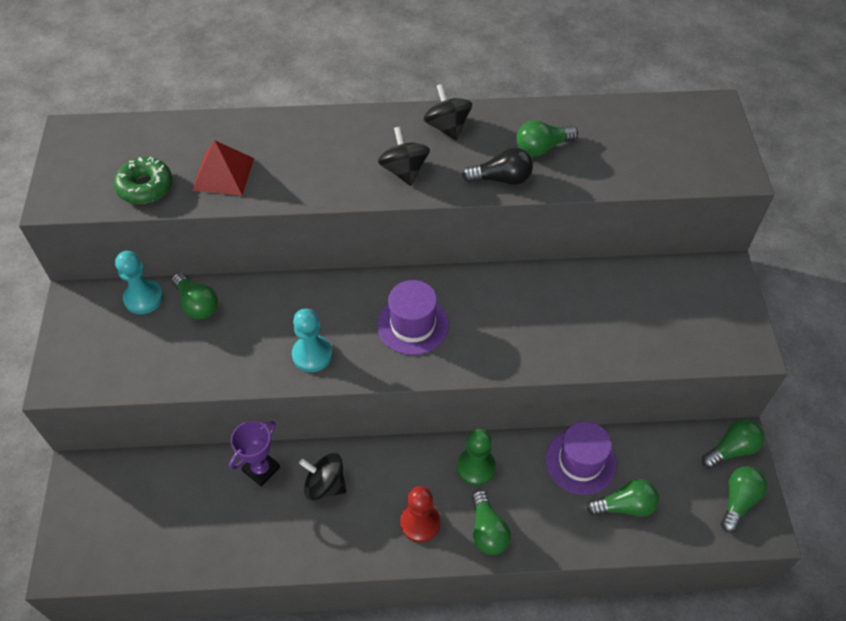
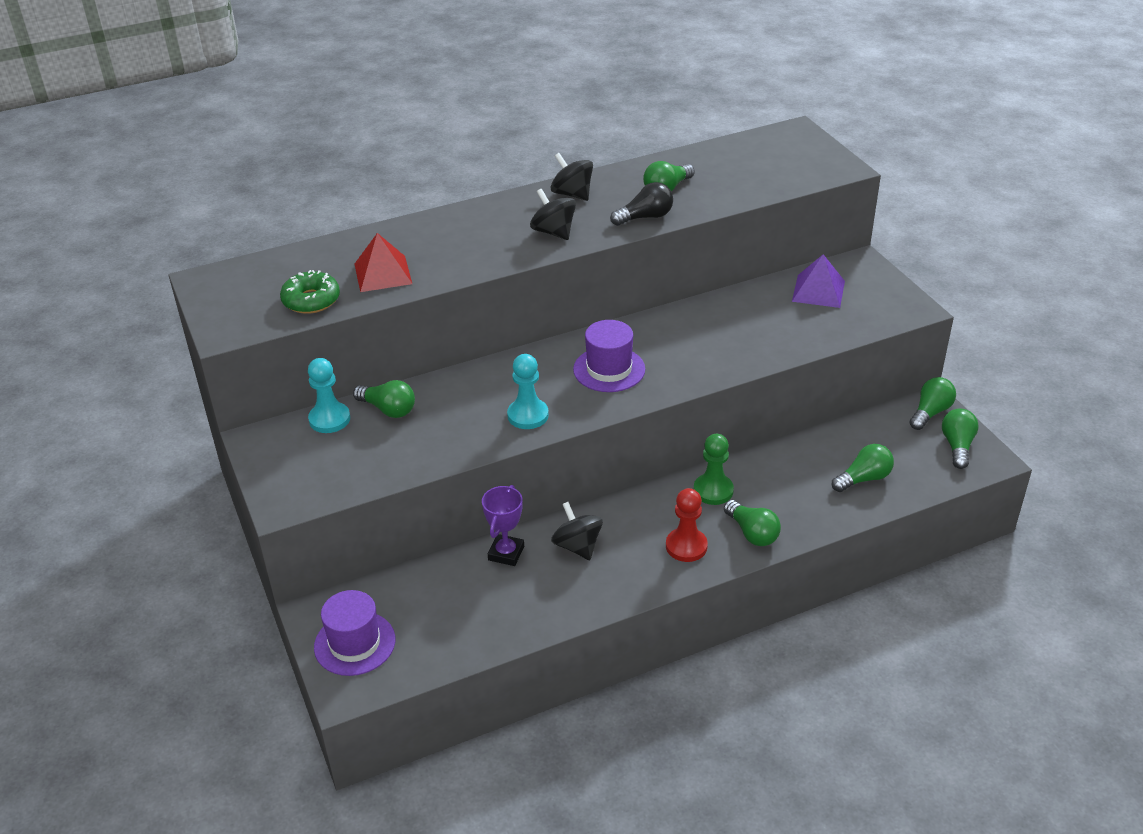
camera: 20 degrees left, 15 degrees down
(325, 485) = (577, 546): black spinning top -> black spinning top turned 60 degrees clockwise
(580, 461) = (805, 459): purple hat -> purple hat (354, 643)
(663, 294) = (818, 291): none -> purple pyramid

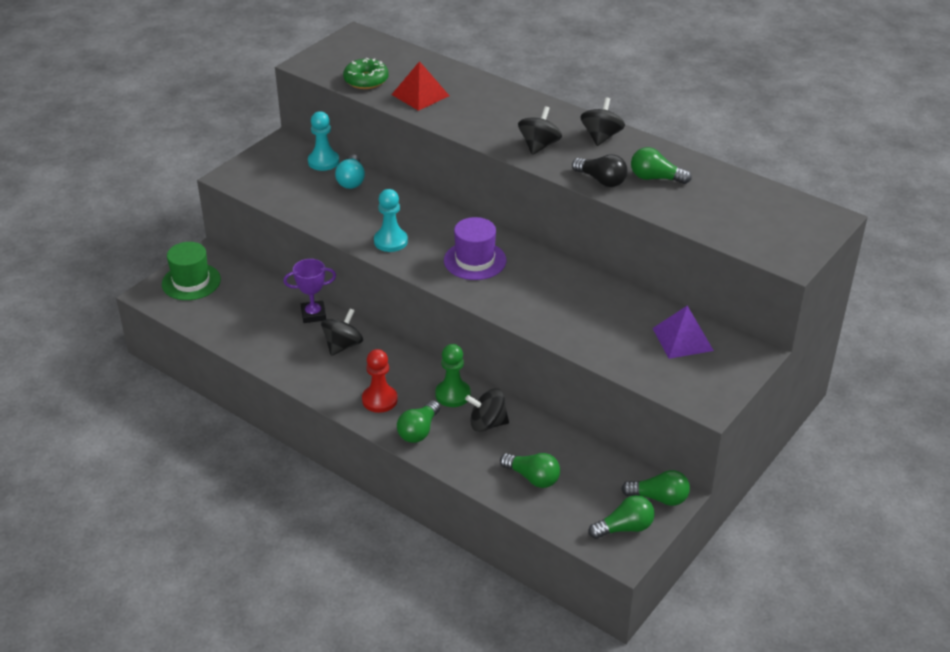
camera: 60 degrees right, 0 degrees up
(354, 643) = (191, 282): purple hat -> green hat
(388, 409) = (351, 180): green light bulb -> turquoise light bulb
(771, 482) = (487, 424): none -> black spinning top

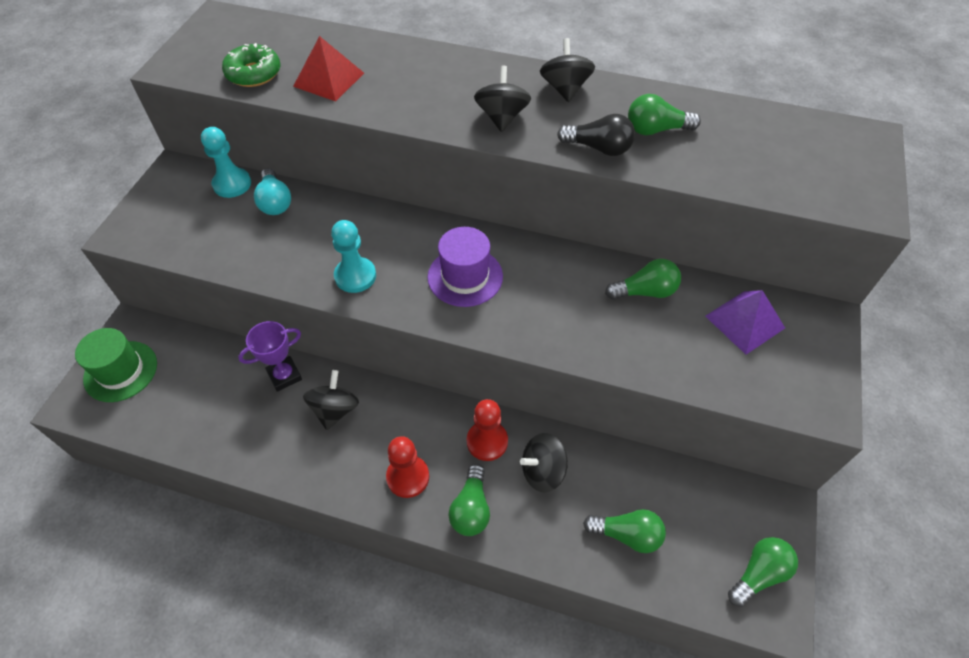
camera: 20 degrees left, 15 degrees up
(453, 394) = (487, 441): green pawn -> red pawn
(659, 498) = (771, 515): green light bulb -> green light bulb (645, 291)

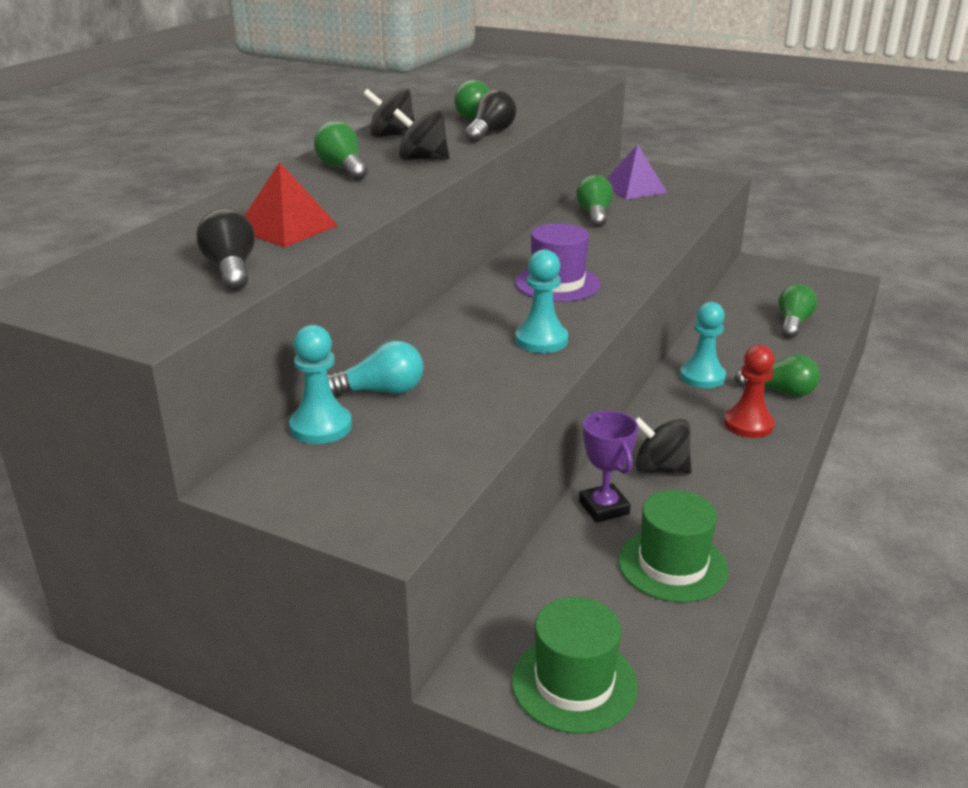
camera: 80 degrees left, 25 degrees down
(220, 419) = (672, 565): none -> green hat
(254, 73) = (231, 270): green donut -> black light bulb
(487, 441) = (702, 377): red pawn -> turquoise pawn
(542, 471) = (734, 352): black spinning top -> none
(758, 574) = (816, 281): green light bulb -> green light bulb (343, 169)

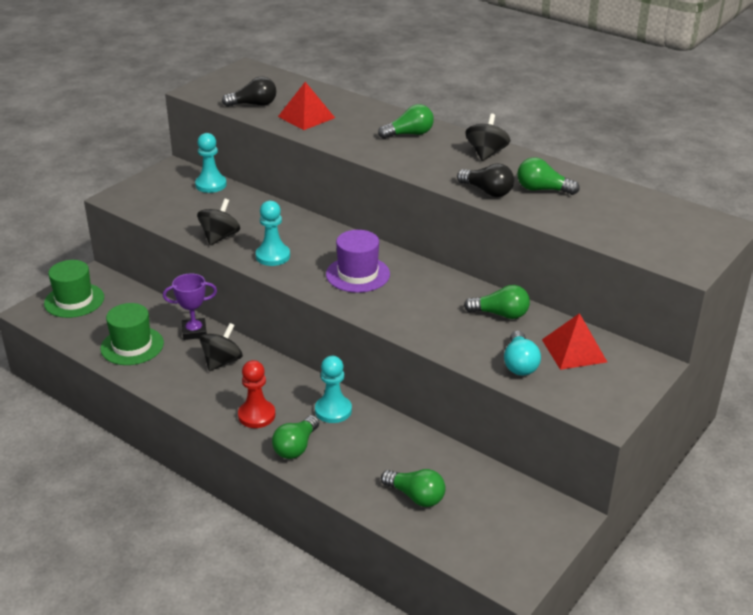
camera: 100 degrees right, 5 degrees up
(381, 391) = (237, 201): turquoise light bulb -> turquoise light bulb (519, 364)
(422, 159) = (423, 160): black spinning top -> black spinning top (220, 237)
(633, 188) = (574, 350): purple pyramid -> red pyramid

